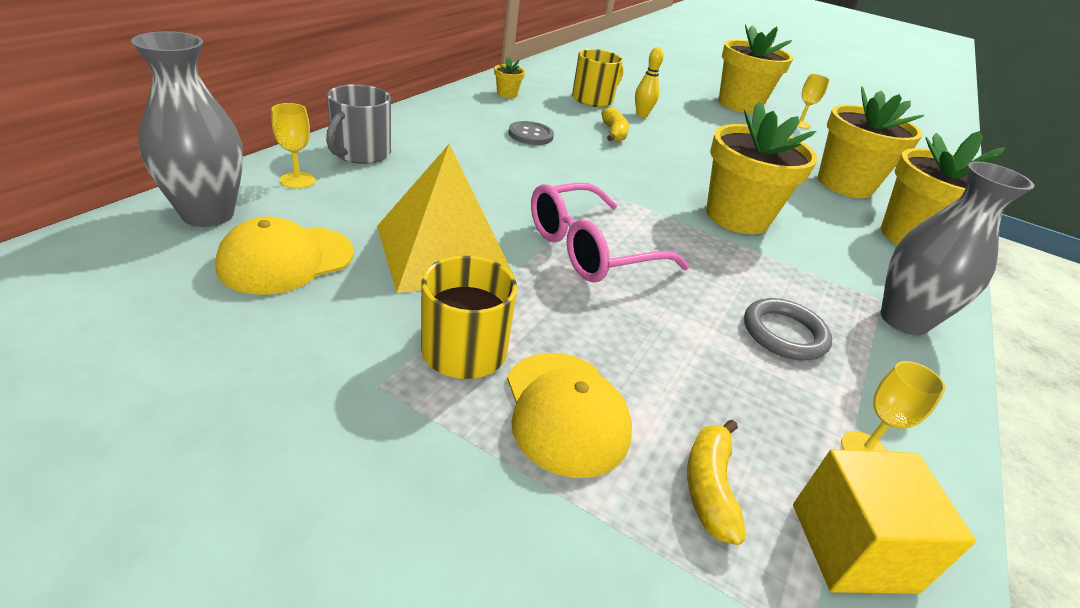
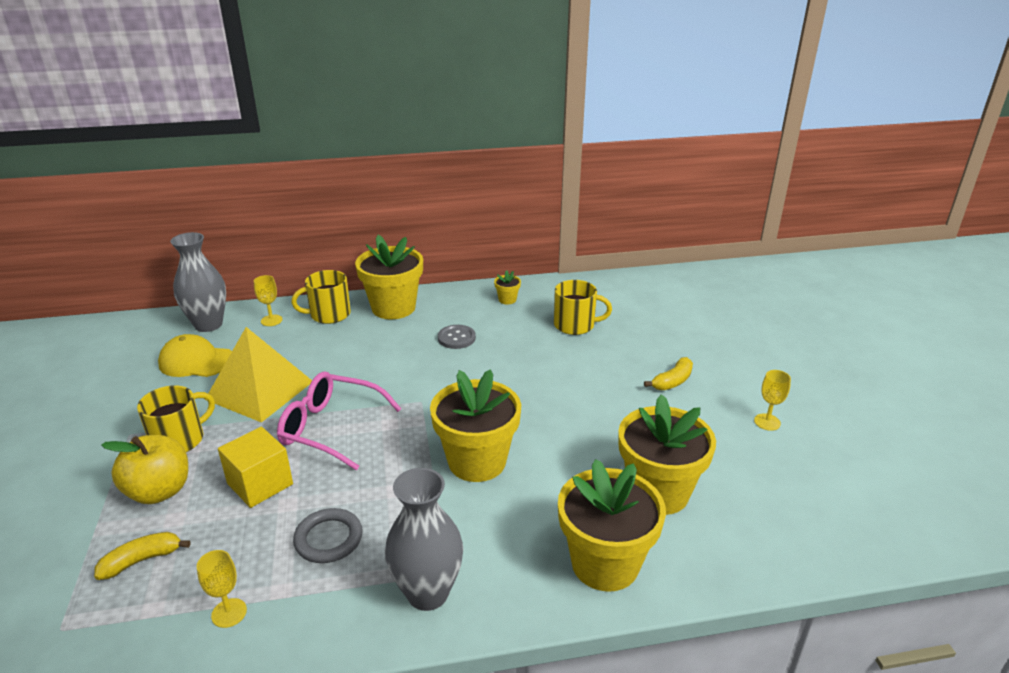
camera: 55 degrees right, 5 degrees down
(360, 153) = (329, 314): grey mug -> yellow mug
(565, 412) = (159, 491): yellow cap -> yellow apple
(613, 133) = (526, 359): yellow banana -> yellow banana (672, 381)
(642, 115) = (591, 352): yellow bowling pin -> none
(739, 104) = (735, 378): yellow flower pot -> yellow flower pot (393, 308)
(852, 547) = (136, 629): yellow cube -> yellow cube (260, 484)

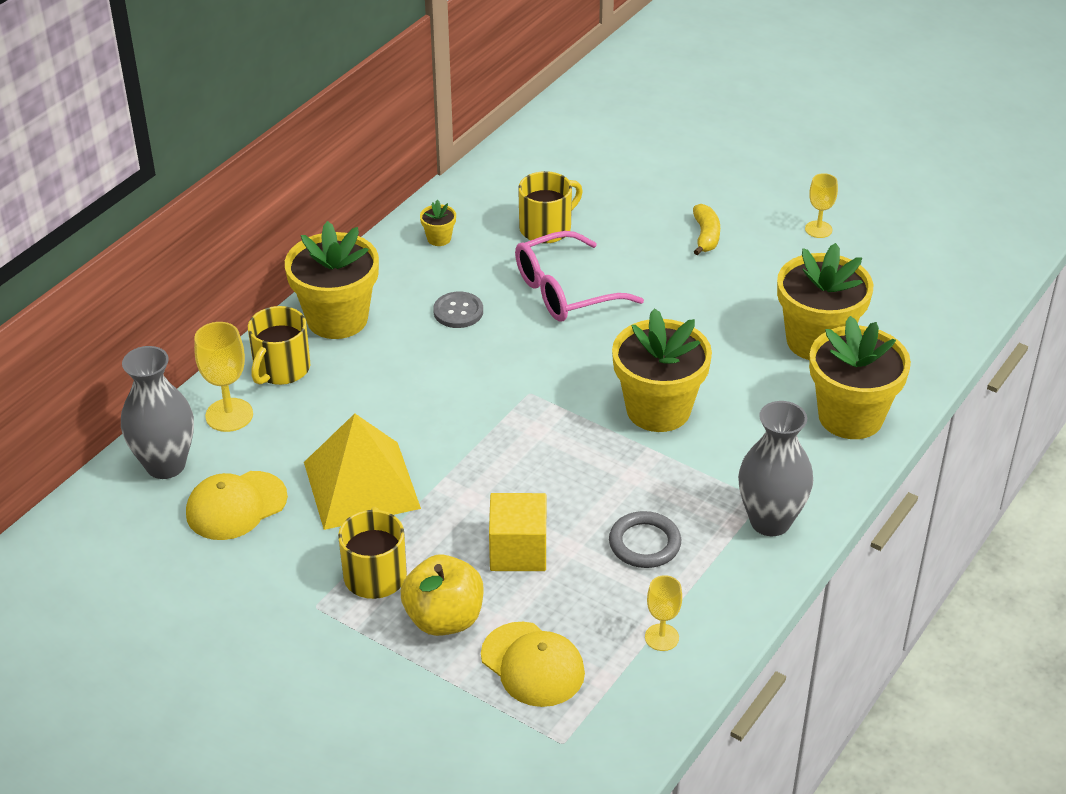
camera: 45 degrees left, 10 degrees up
(142, 560) = (532, 664): yellow banana -> yellow cap
(271, 320) = (229, 415): yellow goblet -> yellow goblet, size x1.56
(330, 428) = (492, 469): pink glasses -> pink glasses (564, 291)

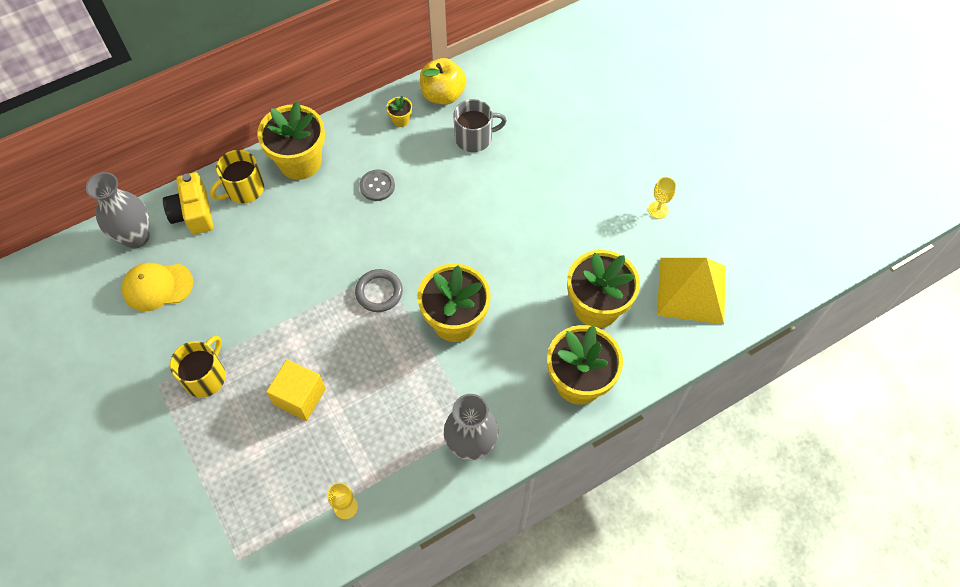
camera: 25 degrees right, 20 degrees up
(229, 415) = (193, 213): yellow goblet -> yellow camera
(361, 484) = (238, 302): yellow pyramid -> yellow pyramid (691, 290)
(444, 619) = (225, 430): yellow apple -> yellow apple (443, 95)
(532, 664) = (256, 490): yellow cap -> none
(546, 228) = (474, 138): yellow mug -> grey mug
(564, 291) = (454, 196): pink glasses -> none
(644, 543) = (380, 427): grey ring -> grey ring (379, 292)
(706, 236) = (576, 185): yellow banana -> none

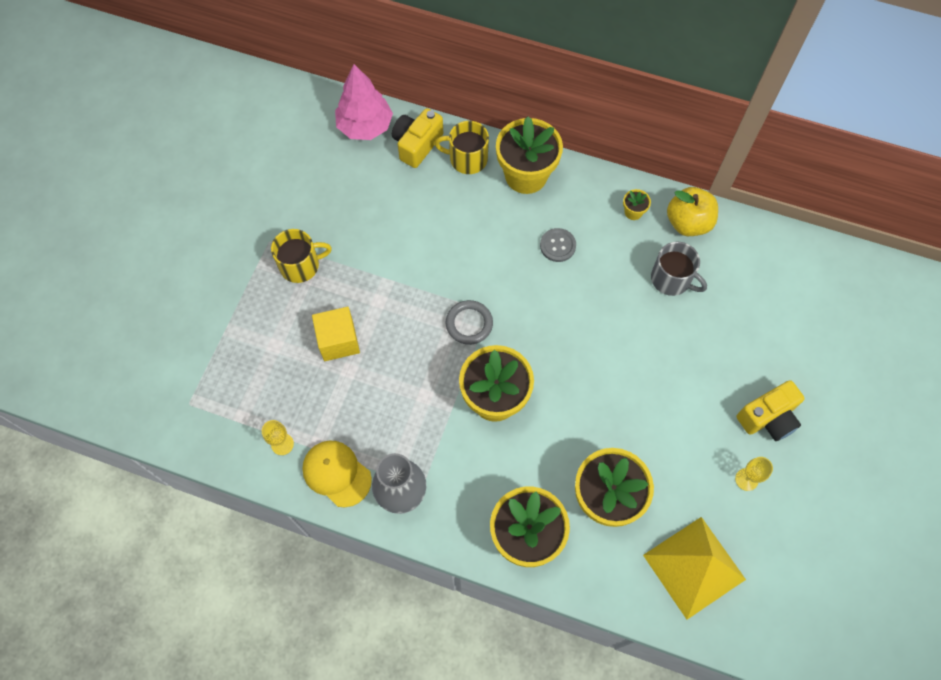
camera: 50 degrees right, 5 degrees up
(136, 237) = (365, 126): grey vase -> pink tree
(157, 286) = (340, 174): yellow cap -> yellow cap (336, 473)
(627, 163) = (768, 418): none -> yellow camera

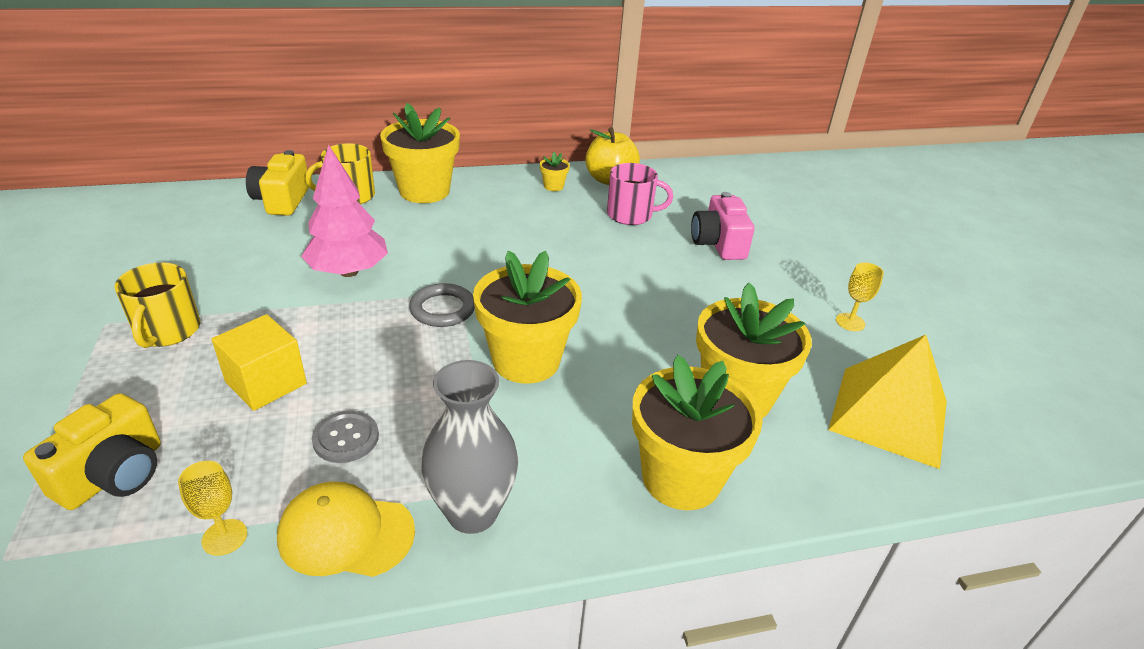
camera: 35 degrees left, 30 degrees down
(300, 265) = (167, 331): yellow mug -> yellow mug turned 135 degrees clockwise
(365, 126) = (207, 203): pink tree -> pink tree (348, 271)
(557, 245) = (497, 225): grey button -> grey button (346, 438)
(671, 279) = (631, 215): grey mug -> pink mug
(717, 347) = (718, 244): none -> pink camera
(768, 418) = (815, 273): yellow camera -> yellow camera (114, 475)

